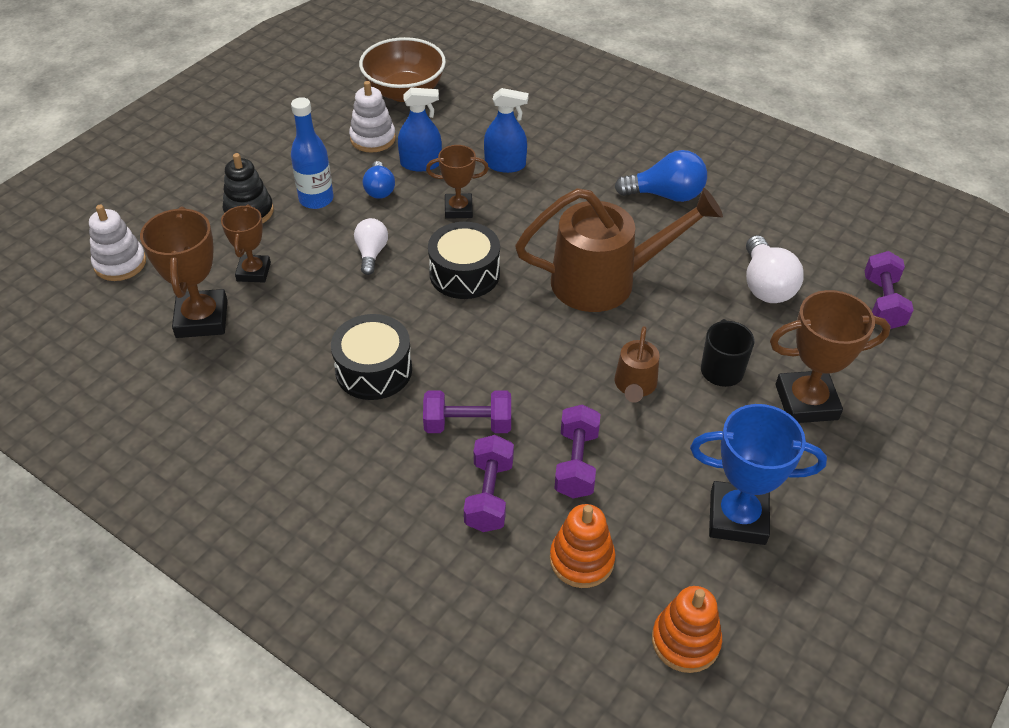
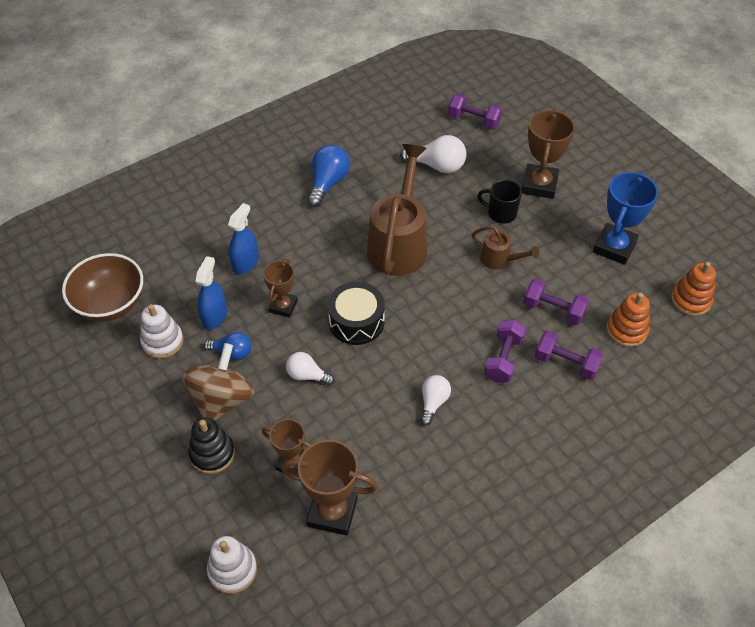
camera: 70 degrees left, 5 degrees up
(316, 199) = (222, 400): blue bottle -> brown spinning top
(374, 370) = (433, 402): black drum -> white light bulb

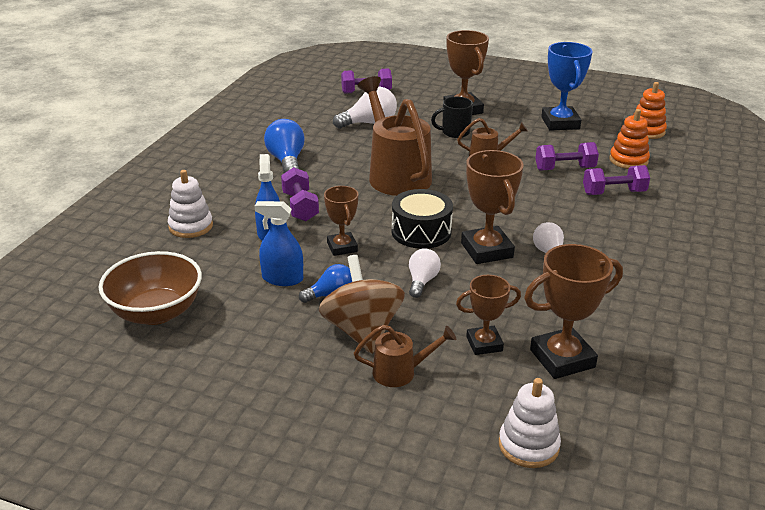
camera: 35 degrees left, 20 degrees down
(162, 341) = (249, 316): white stacking toy -> white stacking toy (191, 226)
(212, 453) = (400, 372): black stacking toy -> brown watering can
(214, 316) = (282, 278): blue spray bottle -> blue spray bottle turned 60 degrees counterclockwise
(307, 375) = (422, 281): white light bulb -> white light bulb turned 120 degrees clockwise
(387, 370) = (486, 250): none -> brown trophy
(503, 359) = (566, 208): purple dumbbell -> purple dumbbell (300, 207)

